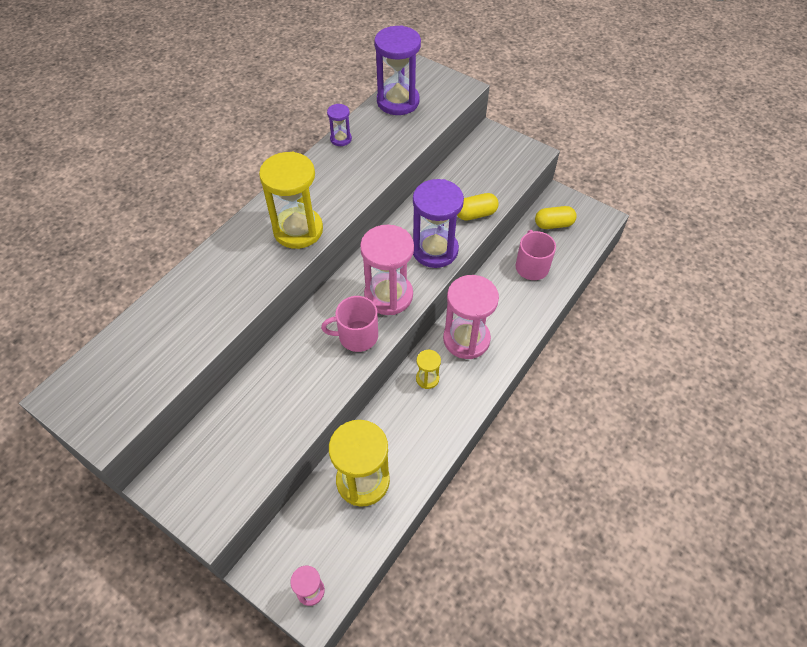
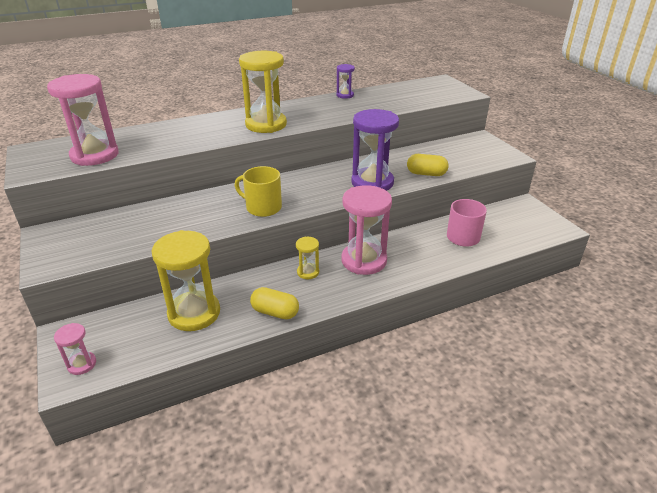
camera: 30 degrees right, 20 degrees down
(357, 336) = (263, 207): pink mug -> yellow mug
(388, 295) = (310, 195): pink hourglass -> pink hourglass (95, 155)
(398, 101) = (406, 89): purple hourglass -> none
(553, 224) = (506, 218): yellow capsule -> yellow capsule (275, 312)

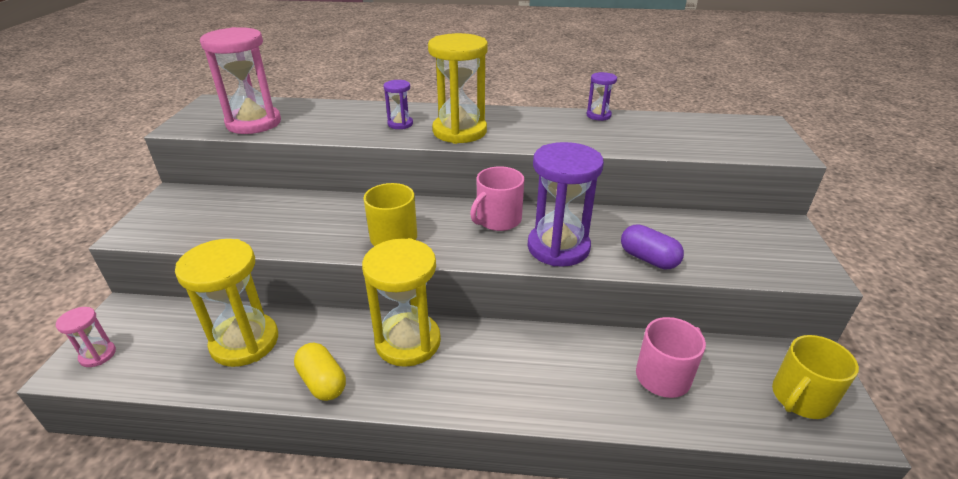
camera: 30 degrees right, 0 degrees up
(217, 129) = (400, 124): none -> purple hourglass
(308, 272) = (408, 342): yellow hourglass -> yellow hourglass, size x2.09
(321, 178) = (498, 220): none -> pink mug
(364, 261) = (489, 355): pink hourglass -> none
(426, 174) = (648, 259): yellow capsule -> purple capsule
(530, 223) = (800, 398): none -> yellow mug

